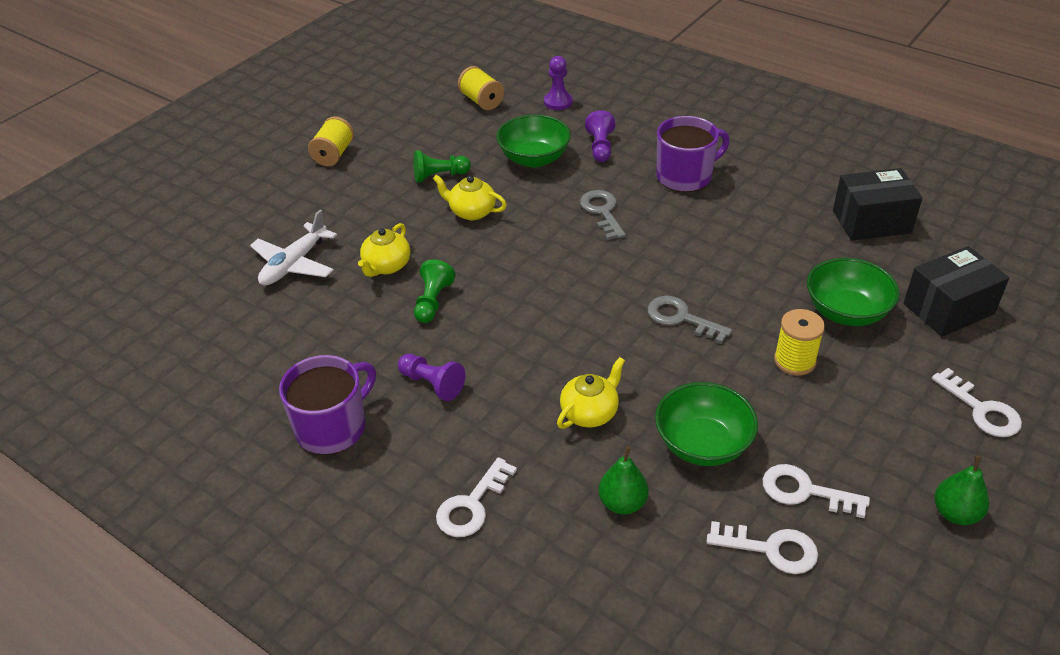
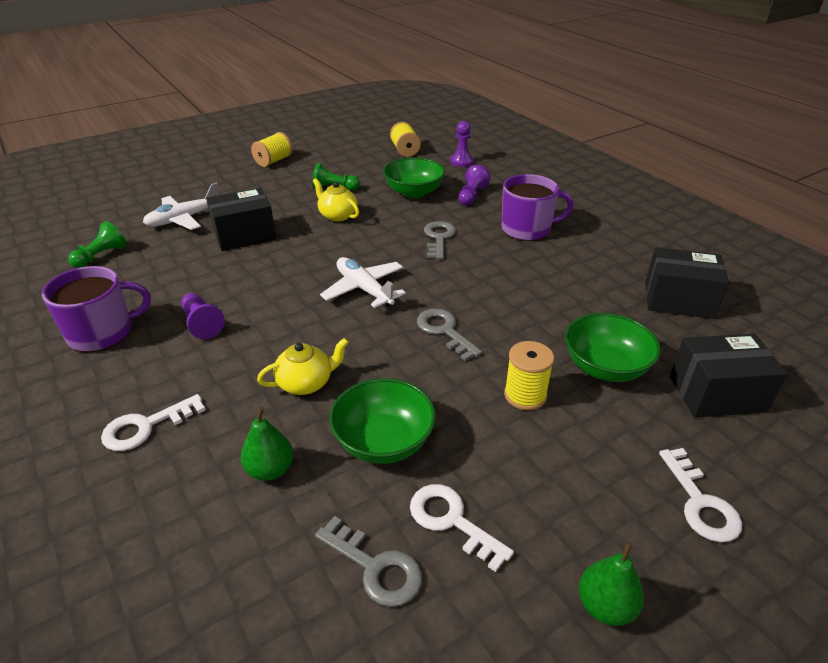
camera: 20 degrees right, 5 degrees down
(386, 266) = (244, 235): yellow teapot -> black box
(433, 301) = (256, 266): green pawn -> green pawn (101, 256)
(570, 295) = (364, 289): none -> white plane
(771, 549) = (375, 567): white key -> grey key

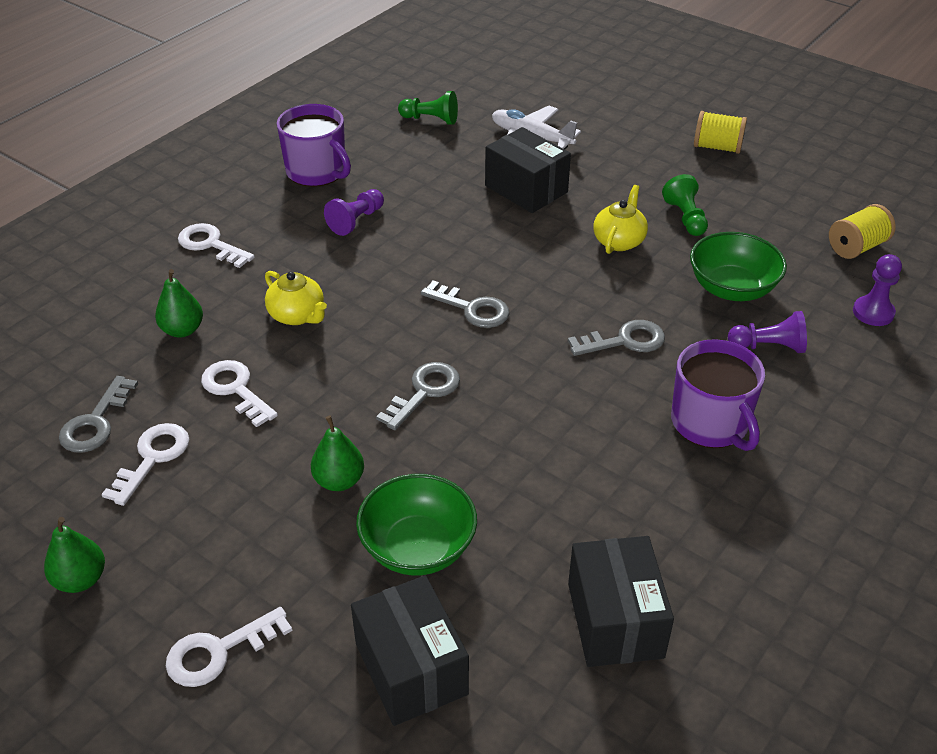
camera: 70 degrees right, 5 degrees up
(364, 289) = (472, 308): white plane -> grey key
(384, 442) = (236, 389): green bowl -> white key
(525, 395) = (339, 481): yellow spool -> green pear

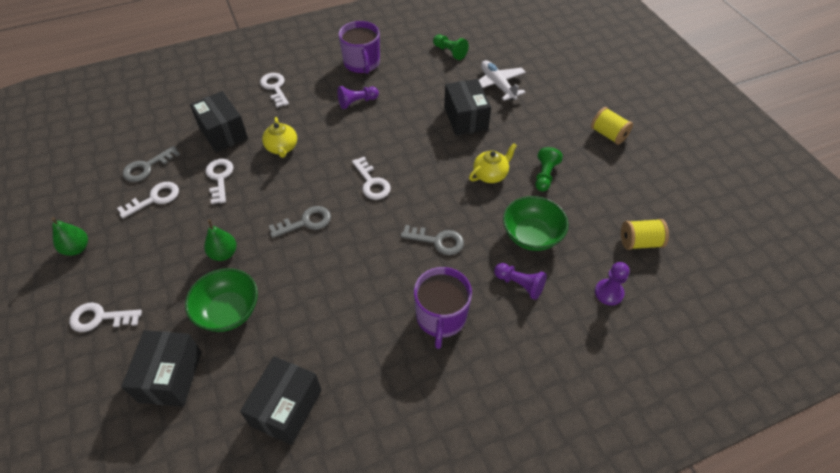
camera: 30 degrees right, 10 degrees up
(182, 330) = (223, 132): green pear -> black box
(472, 308) = (372, 182): grey key -> white key

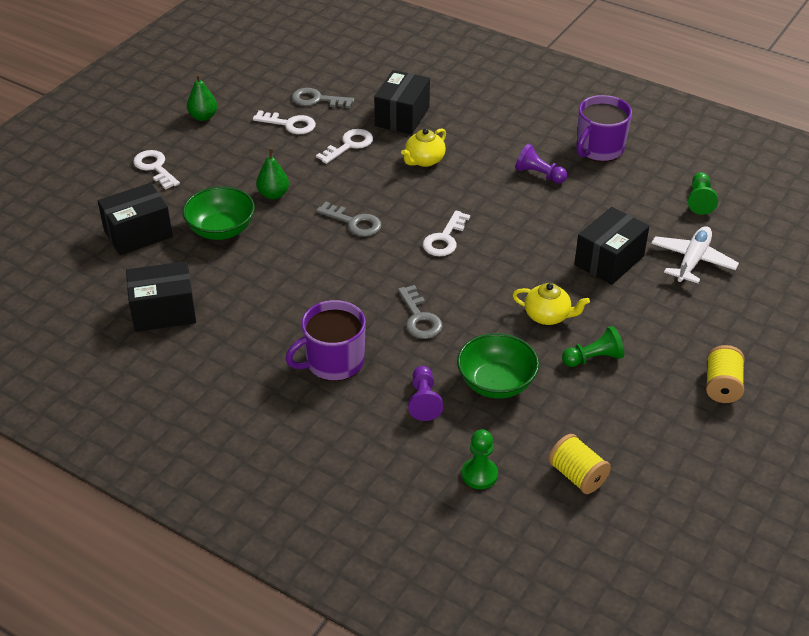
camera: 55 degrees right, 10 degrees down
(275, 88) = (494, 114): white key -> none
(608, 293) = (479, 474): purple pawn -> green pawn

